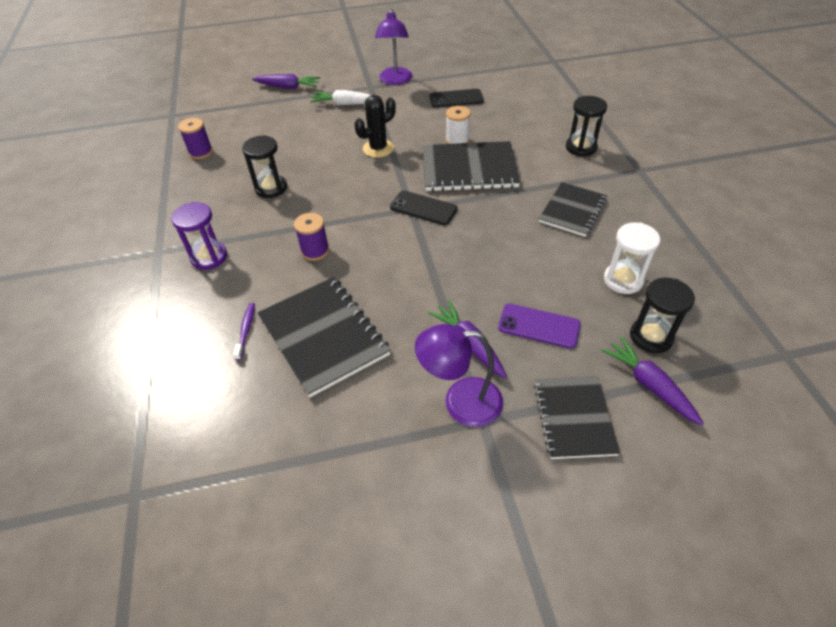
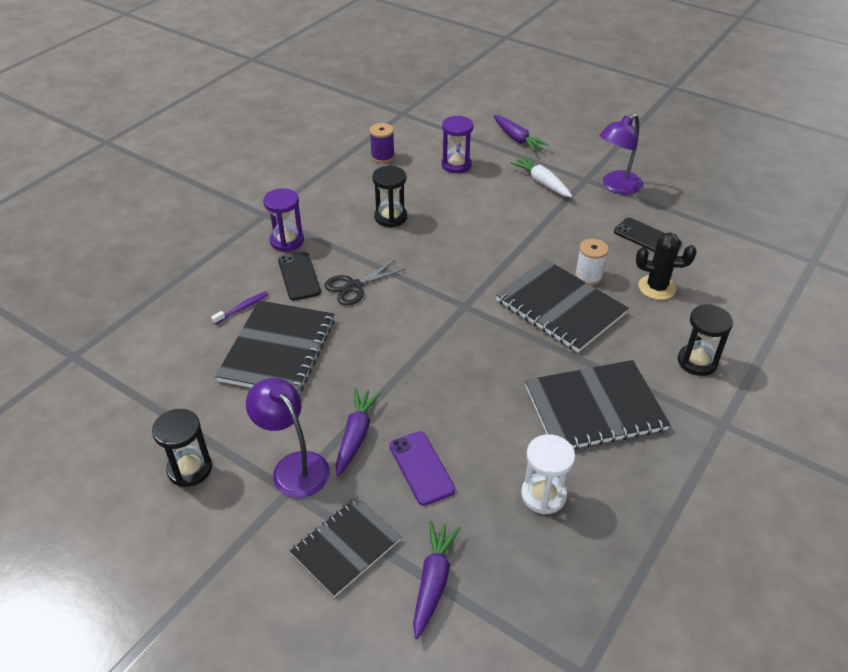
camera: 45 degrees right, 5 degrees down
(268, 126) = (456, 165): none -> purple hourglass
(315, 251) = (354, 287): purple spool -> black scissors
(378, 148) = (512, 238): black cactus -> black cactus (656, 287)
(423, 208) = (474, 312): black phone -> black phone (299, 276)
(572, 210) = (594, 408): black notebook -> black notebook, size x1.53
(651, 337) = (493, 553): black hourglass -> black hourglass (190, 469)

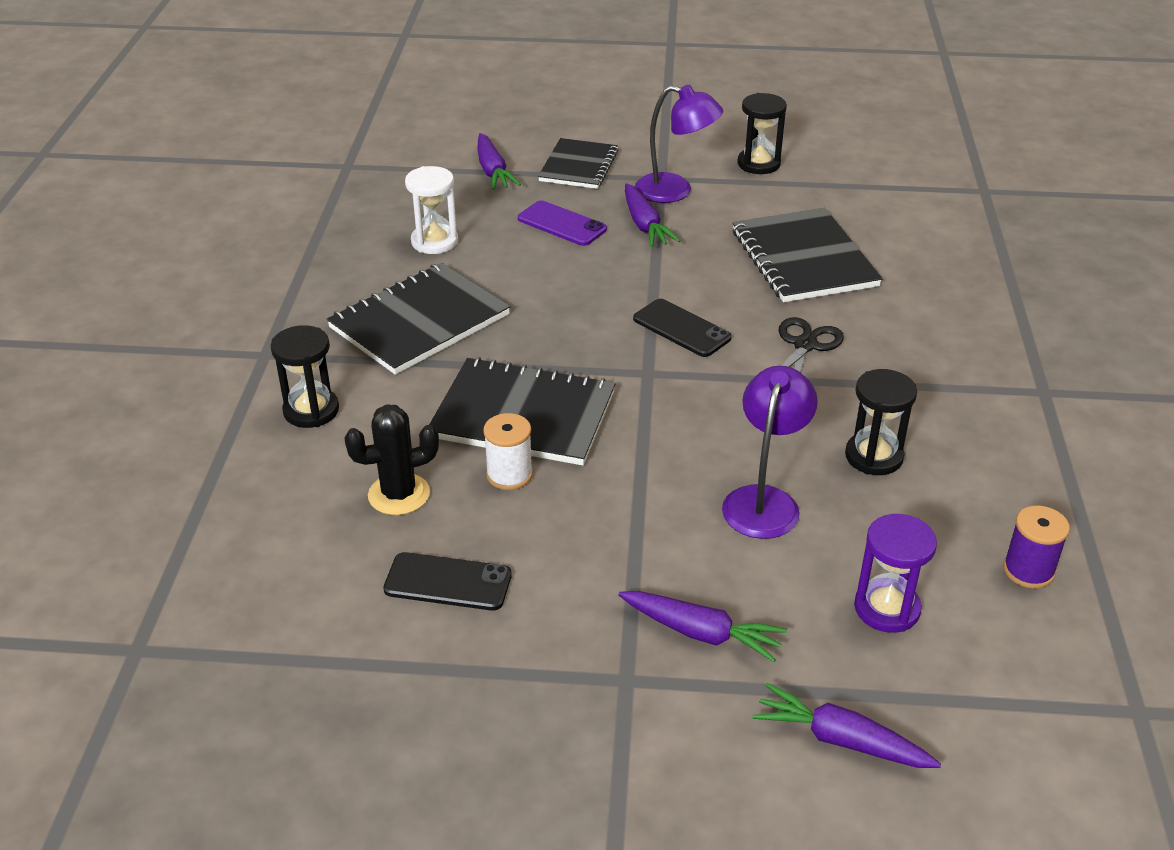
camera: 150 degrees right, 5 degrees down
(242, 308) = (896, 280): purple toothbrush -> none
(287, 241) = (961, 368): purple hourglass -> none
(299, 276) = (884, 332): black phone -> black phone (681, 328)
(542, 182) = (701, 633): white carrot -> purple carrot
(616, 186) = (556, 686): purple lamp -> purple lamp (764, 500)

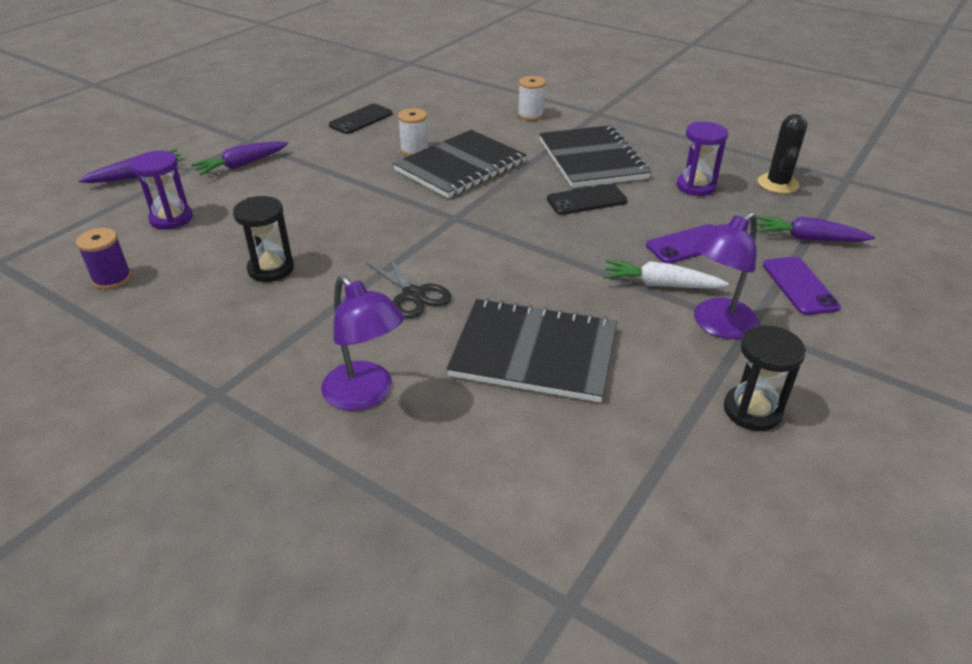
camera: 120 degrees right, 0 degrees up
(311, 410) = (530, 115): black hourglass -> white spool
(399, 494) = (435, 122): black cactus -> black cactus (777, 184)
(434, 242) = (695, 186): white hourglass -> purple hourglass
(578, 166) = (799, 286): black notebook -> purple phone
(644, 225) = (660, 285): purple carrot -> white carrot
(681, 328) = (491, 248): black phone -> black phone (586, 200)
(764, 500) = (293, 214): purple lamp -> purple lamp (366, 395)

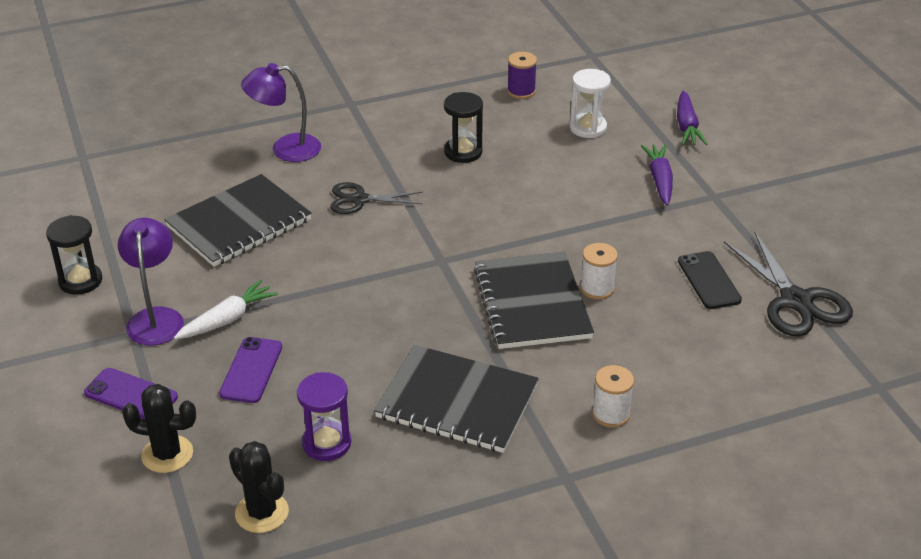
camera: 125 degrees right, 0 degrees up
(171, 219) = (588, 128): purple hourglass -> white hourglass
(353, 93) = (795, 301): none -> black scissors
(586, 200) = (385, 351): black phone -> none
(808, 239) = (167, 454): purple carrot -> black cactus

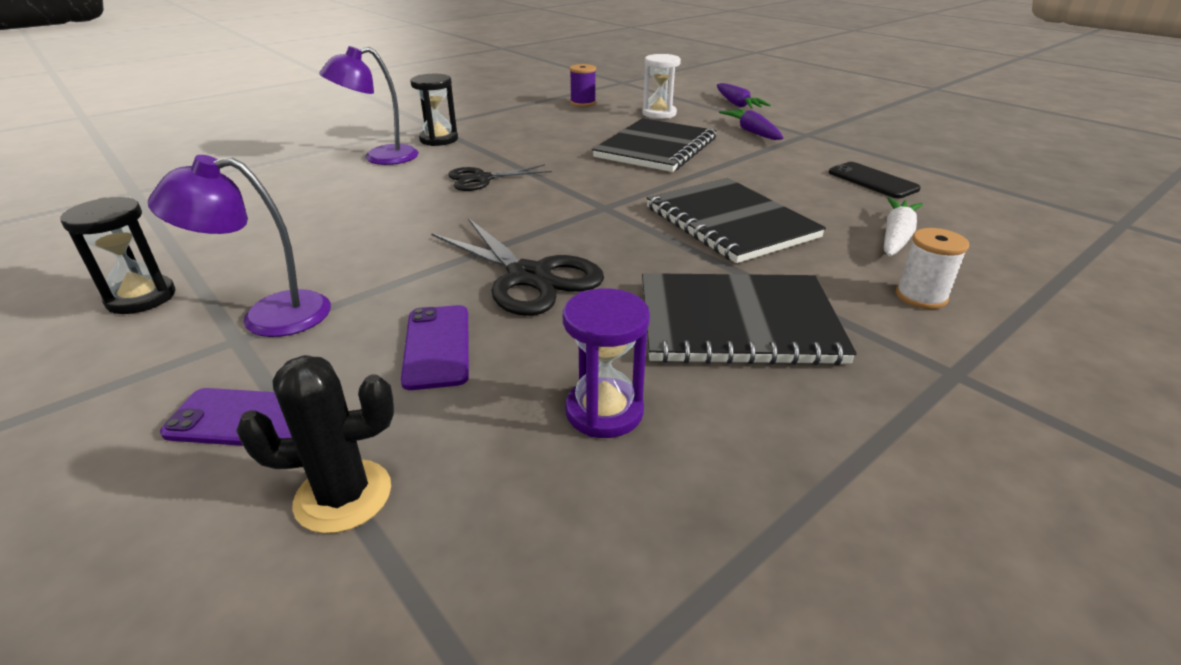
camera: 20 degrees left, 5 degrees down
(156, 318) = (268, 316): purple lamp -> purple lamp turned 75 degrees counterclockwise
(227, 319) = (376, 299): white carrot -> white carrot (896, 237)
(239, 223) = (352, 214): black notebook -> black notebook (656, 148)
(262, 513) = (565, 552): black cactus -> none
(463, 152) = (562, 138): black hourglass -> black hourglass (439, 139)
(597, 288) = (781, 202): white spool -> none
(795, 301) = (962, 181): black scissors -> black scissors (529, 277)

